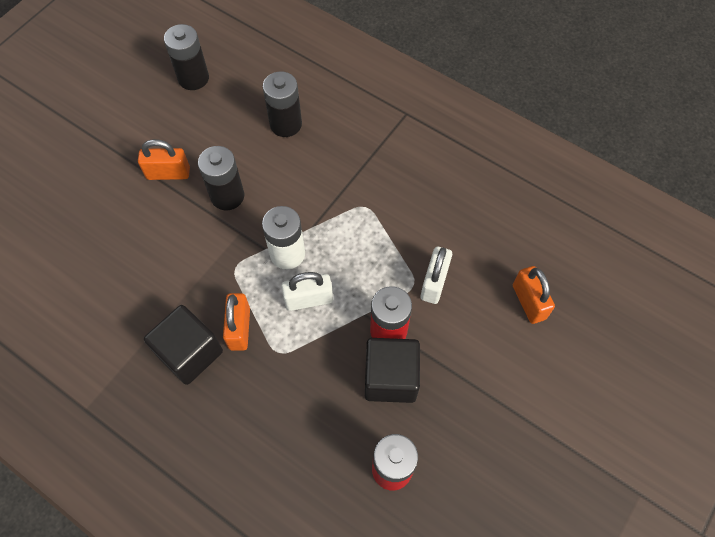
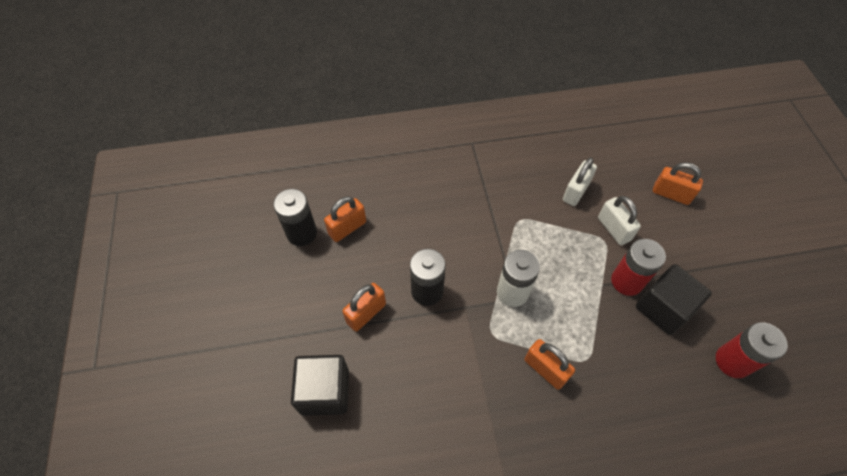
camera: 45 degrees left, 5 degrees down
(190, 353) = (536, 419): black cube -> black cube (325, 391)
(228, 101) = (347, 228): none -> orange padlock
(285, 124) = (406, 211): black battery -> none
(308, 299) = (561, 308): white padlock -> white padlock (576, 191)

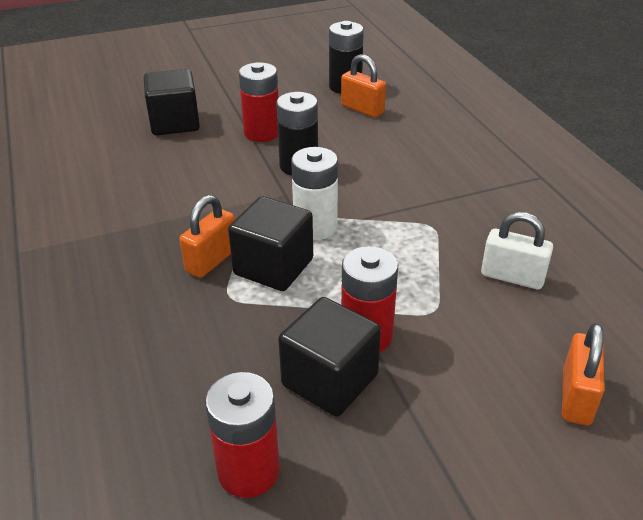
camera: 80 degrees right, 20 degrees down
(366, 313) = (262, 133): orange padlock -> red battery
(556, 326) = (273, 267): none -> black cube
(613, 229) = (460, 320): white padlock -> none

